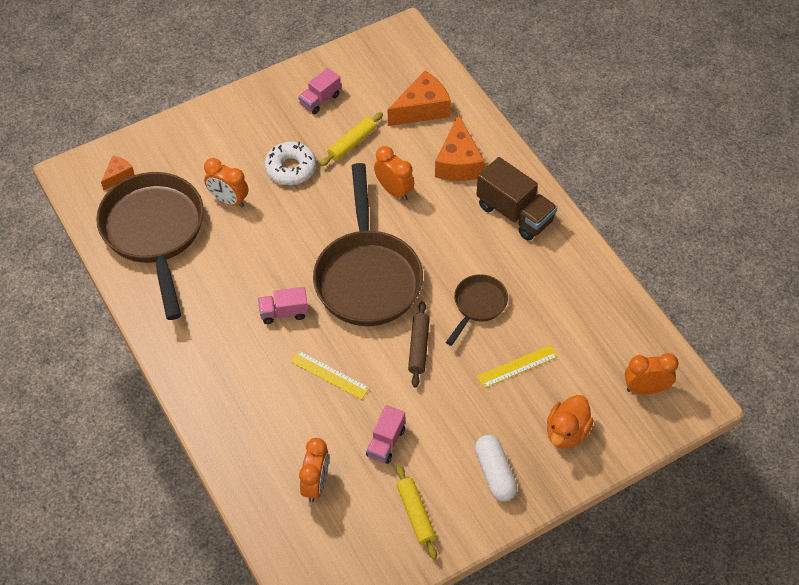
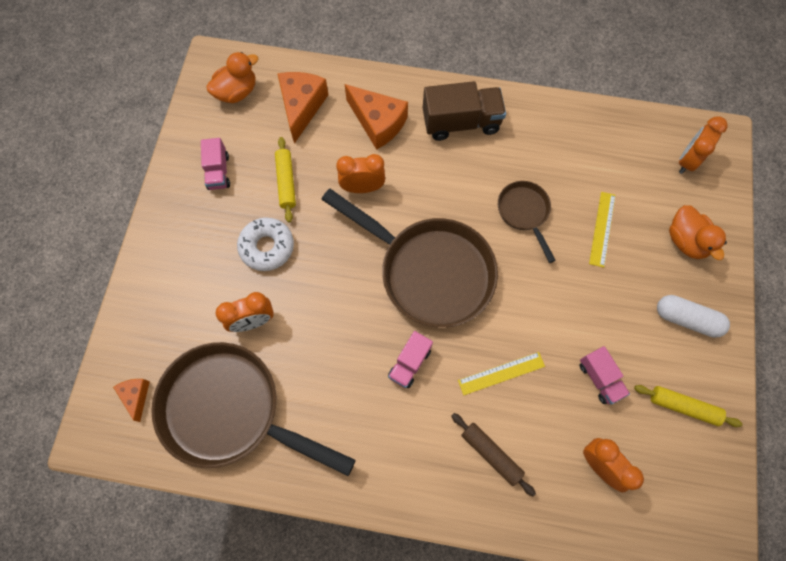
camera: 50 degrees left, 15 degrees up
(394, 64) = (237, 92): none -> orange duck
(418, 347) = (529, 285): brown rolling pin -> brown rolling pin (491, 454)

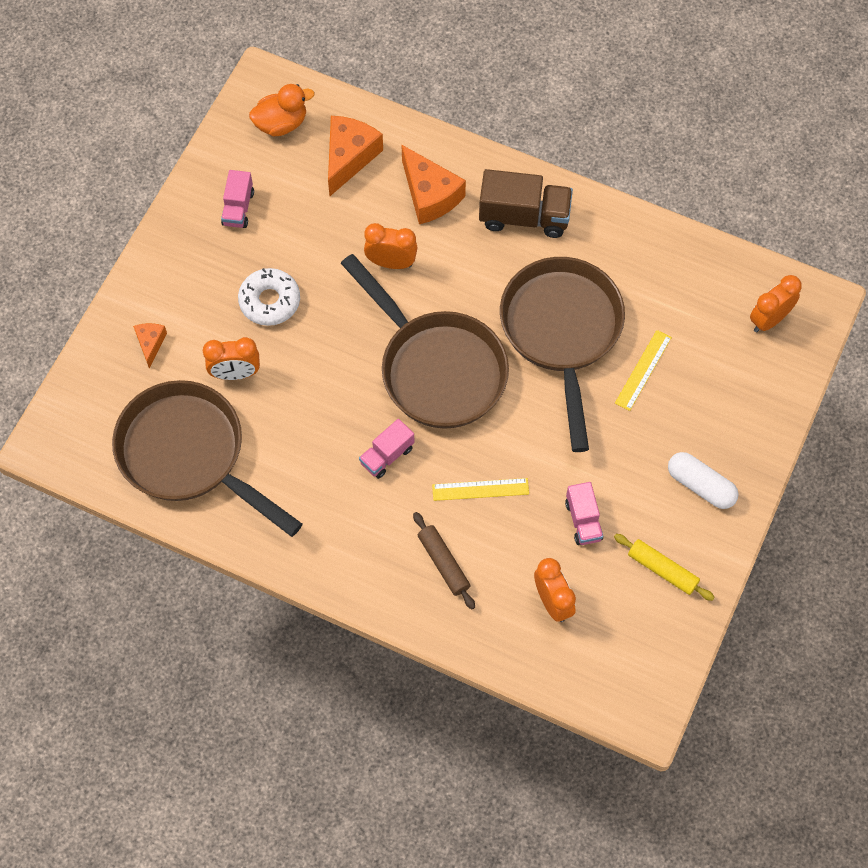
camera: 15 degrees right, 5 degrees down
(136, 396) = (97, 417): orange cheese -> orange cheese (150, 344)
(286, 182) = (309, 237): yellow rolling pin -> none
(524, 213) = (562, 332): brown pan -> brown pan, size x2.05
(686, 241) = (732, 405): orange duck -> none

